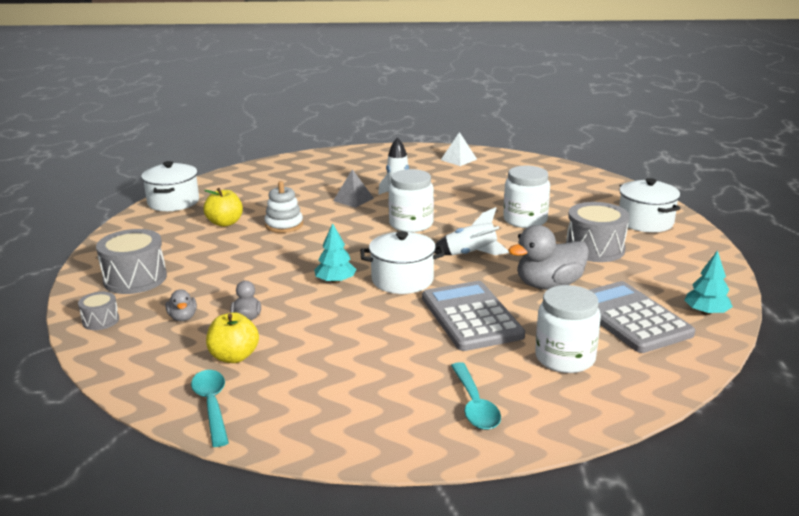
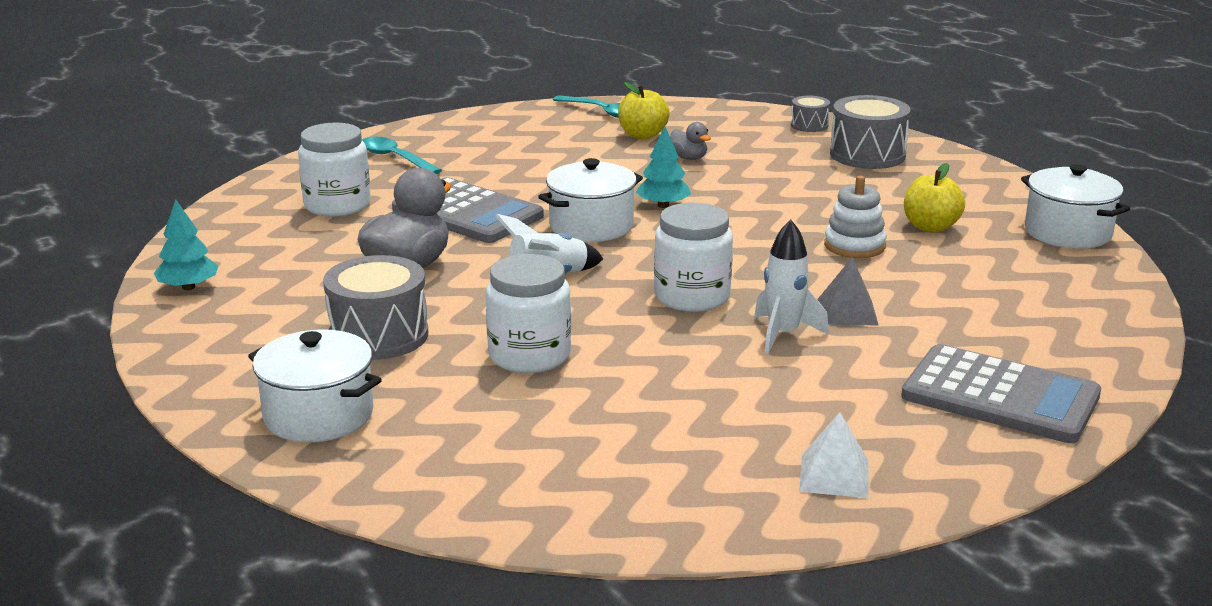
camera: 145 degrees right, 0 degrees up
(183, 317) = (745, 144): grey duck -> none
(630, 318) = (284, 257): grey calculator -> grey calculator (1000, 396)

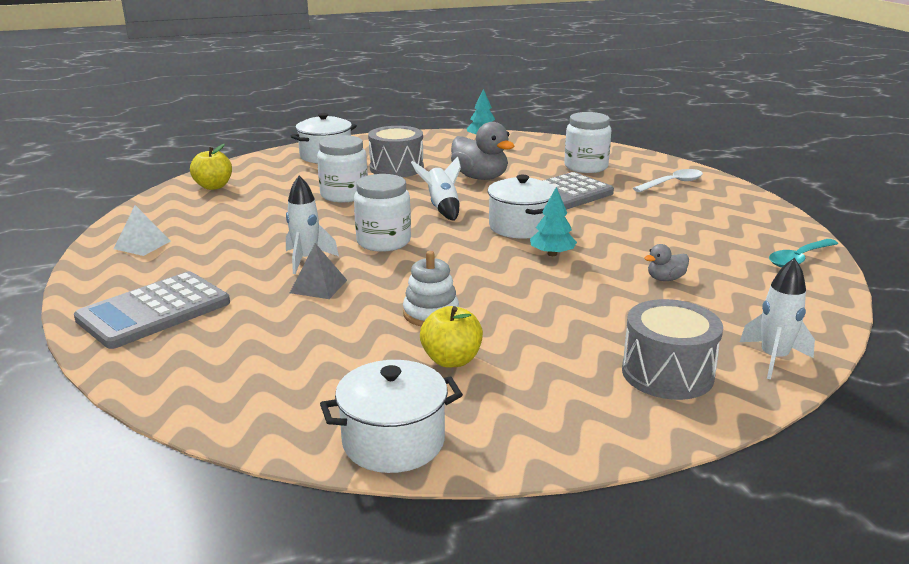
camera: 105 degrees right, 0 degrees up
(395, 158) = (672, 183): turquoise spoon -> white spoon
(642, 135) = (730, 268): yellow apple -> yellow apple (213, 186)
(809, 125) = (773, 358): grey drum -> white rocket

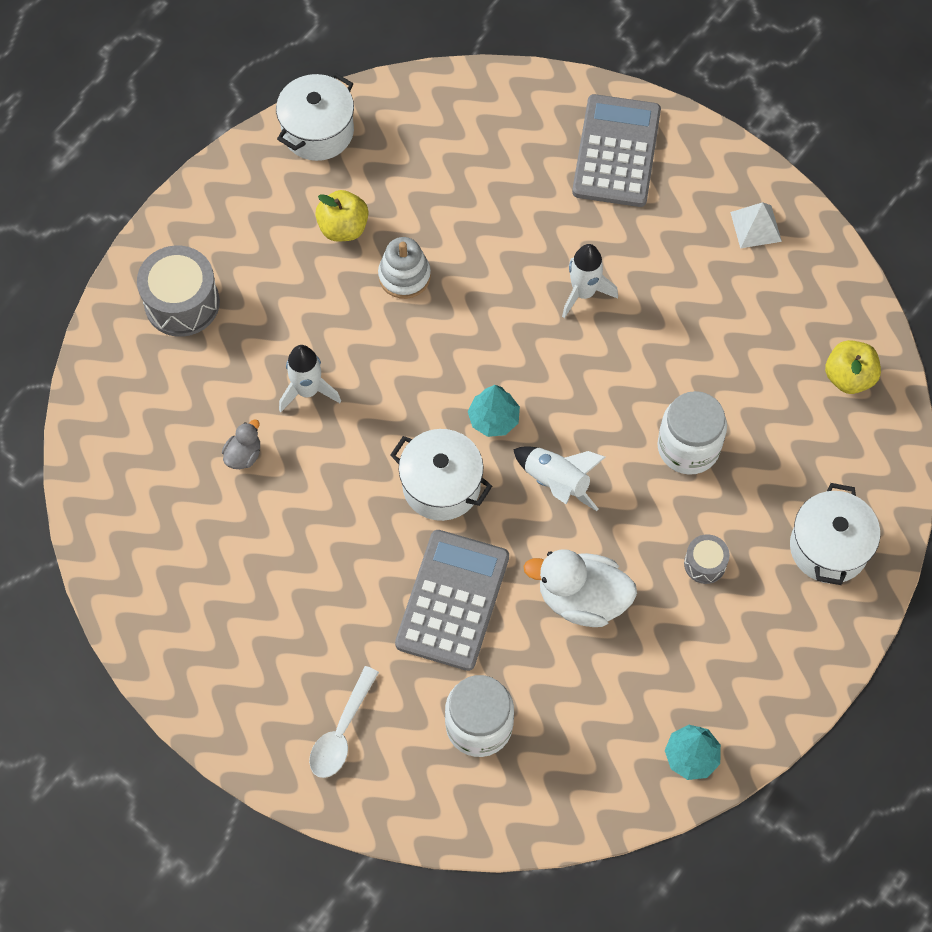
camera: 145 degrees right, 40 degrees up
(318, 286) = (529, 259): grey pyramid -> none
(383, 241) = (547, 368): white jar -> none
(396, 168) = (705, 564): grey drum -> grey drum, size x0.53
(480, 177) = (582, 599): grey duck -> white duck
(552, 254) = (372, 442): turquoise tree -> turquoise tree (494, 419)
(773, 358) = (111, 369): white rocket -> white rocket (307, 391)
(799, 259) = (132, 579): turquoise spoon -> none

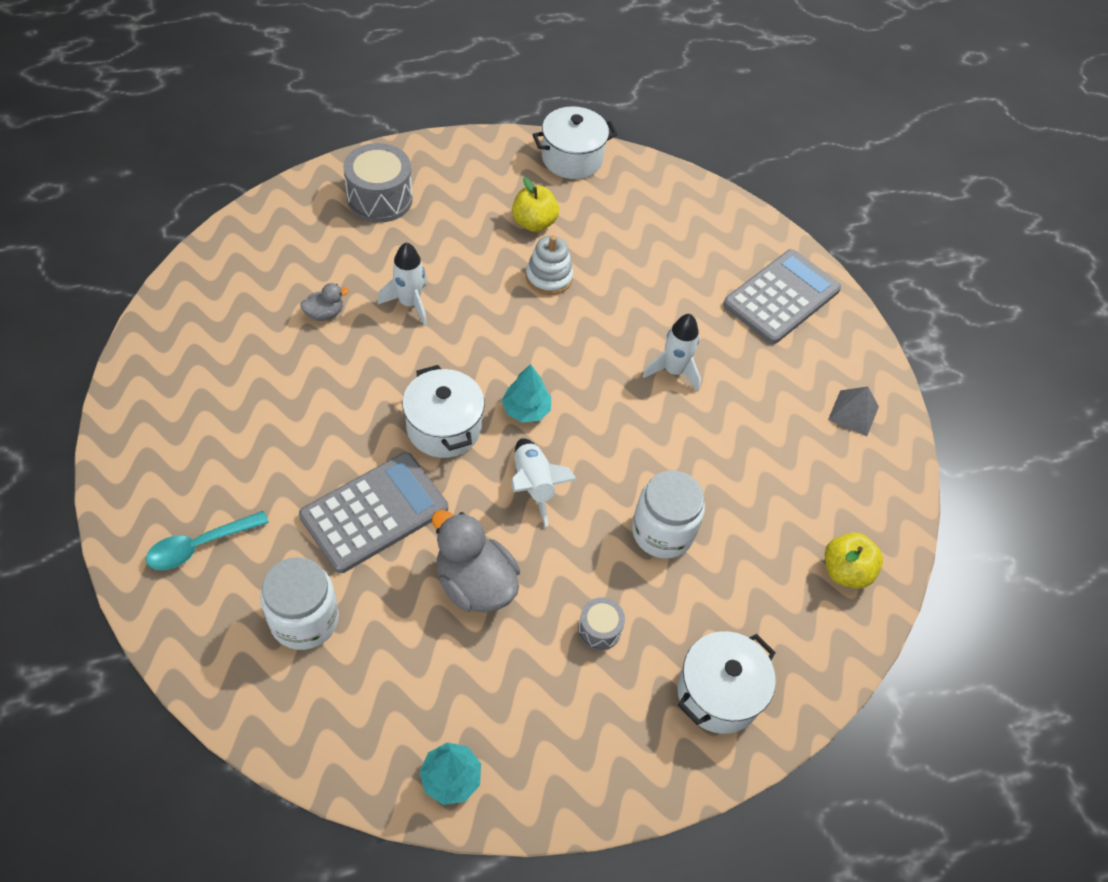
camera: 30 degrees right, 10 degrees down
(341, 732) = (200, 546): white spoon -> turquoise spoon
(582, 599) = (475, 584): white duck -> grey duck
(756, 226) = (853, 413): white pyramid -> grey pyramid

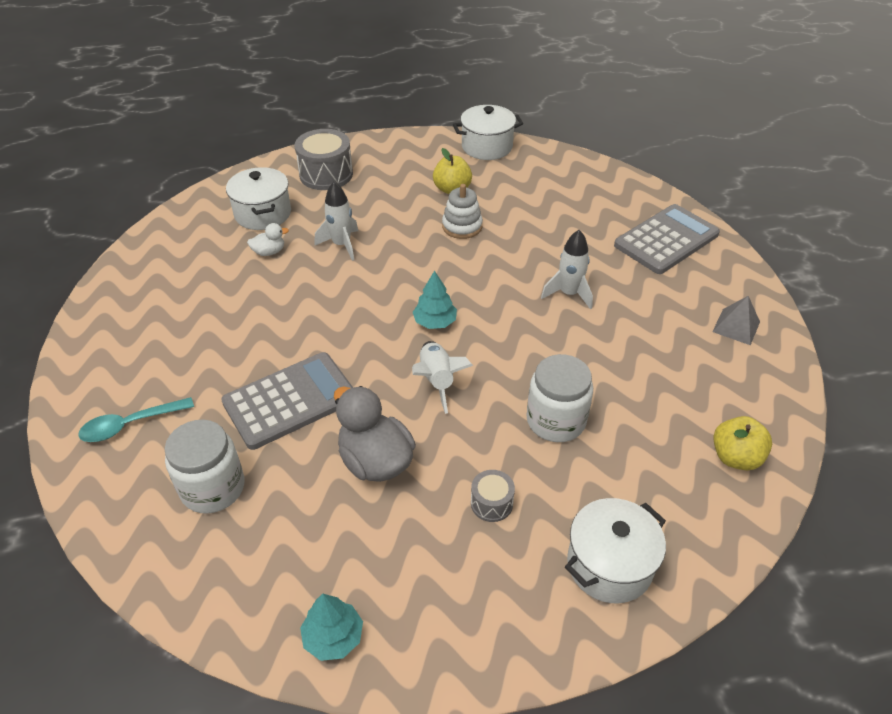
camera: 10 degrees right, 10 degrees down
(325, 313) = (269, 252): grey duck -> white duck
(444, 427) = (360, 335): white pot -> white pot (263, 214)

